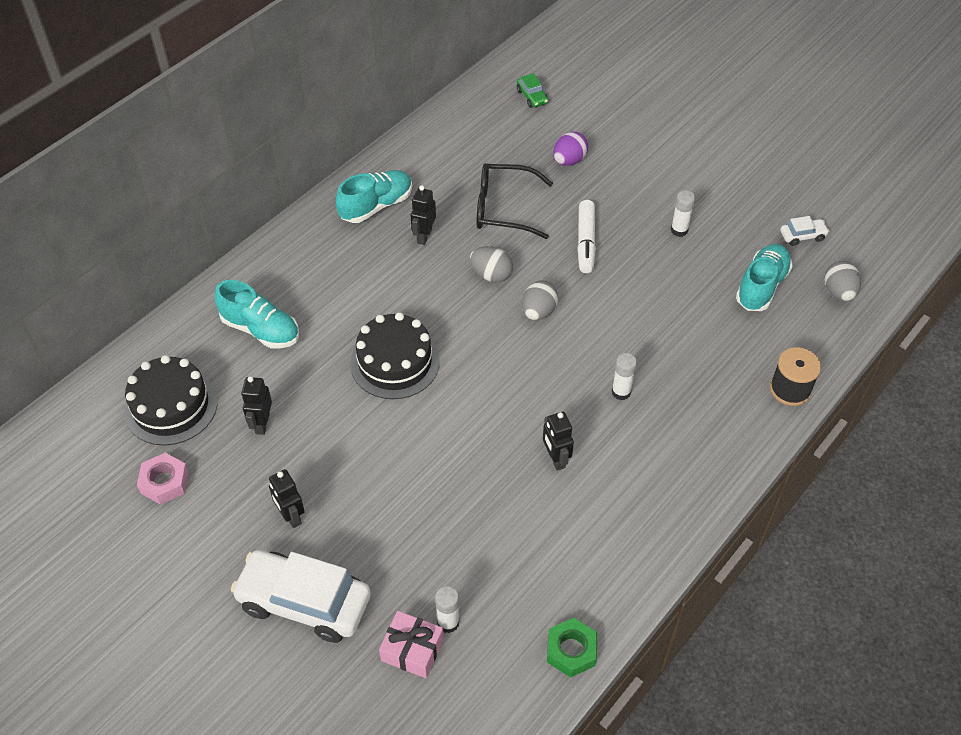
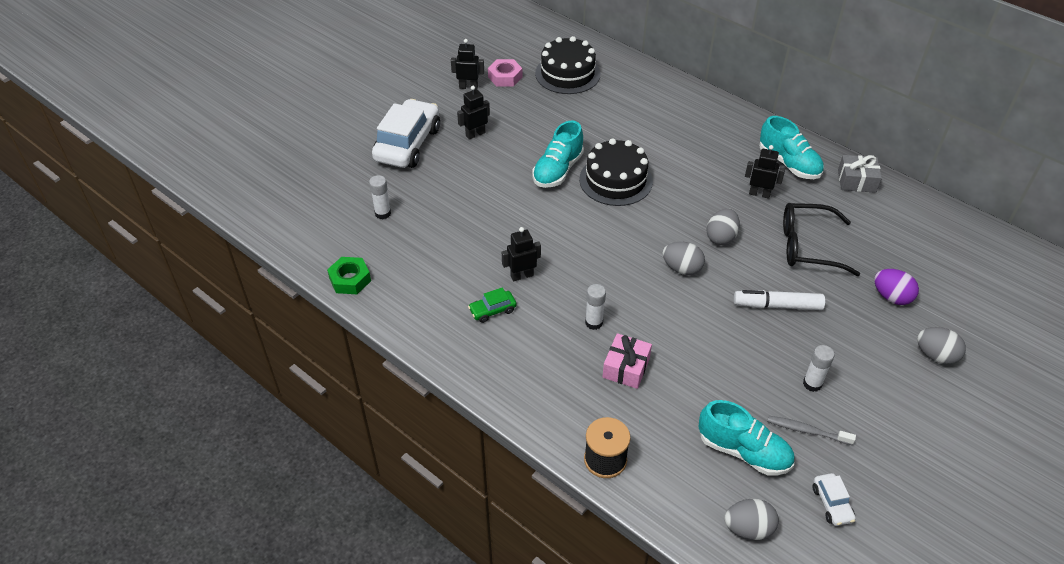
camera: 90 degrees right, 5 degrees down
(261, 329) = (641, 109): turquoise shoe -> turquoise shoe (558, 170)
(262, 424) = (554, 115): black robot -> black robot (468, 87)
(407, 158) = (856, 181): none -> grey gift
(412, 650) = (365, 196): pink gift -> pink gift (626, 368)
(503, 208) = (808, 246): black glasses -> black glasses turned 90 degrees counterclockwise
(532, 97) = (981, 270): green car -> green car (492, 310)
(636, 145) = (935, 355): none -> grey egg
(731, 241) = (807, 431): none -> grey toothbrush

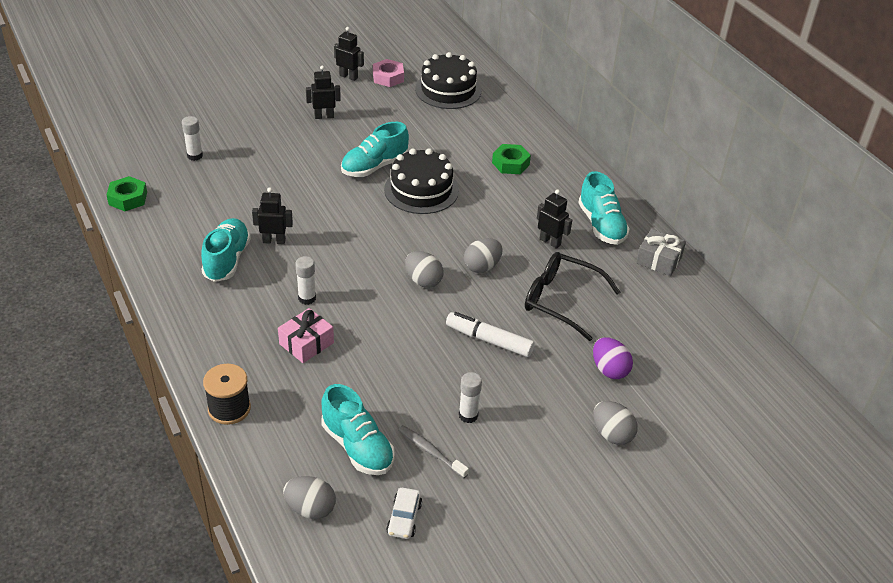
camera: 20 degrees right, 5 degrees down
(408, 144) = (259, 108): white car -> none
(492, 310) = (227, 260): green car -> turquoise shoe
(673, 129) = (510, 163): none -> green nut

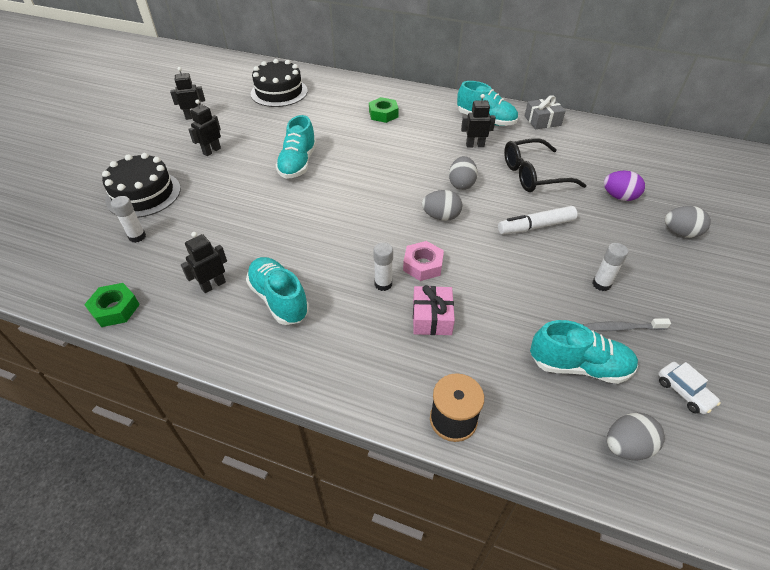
camera: 40 degrees left, 5 degrees up
(274, 241) = (297, 259): black robot -> black robot (213, 285)
(388, 77) = (225, 104): pink nut -> pink nut (423, 265)
(421, 190) = (352, 160): black cake -> black cake (143, 194)

